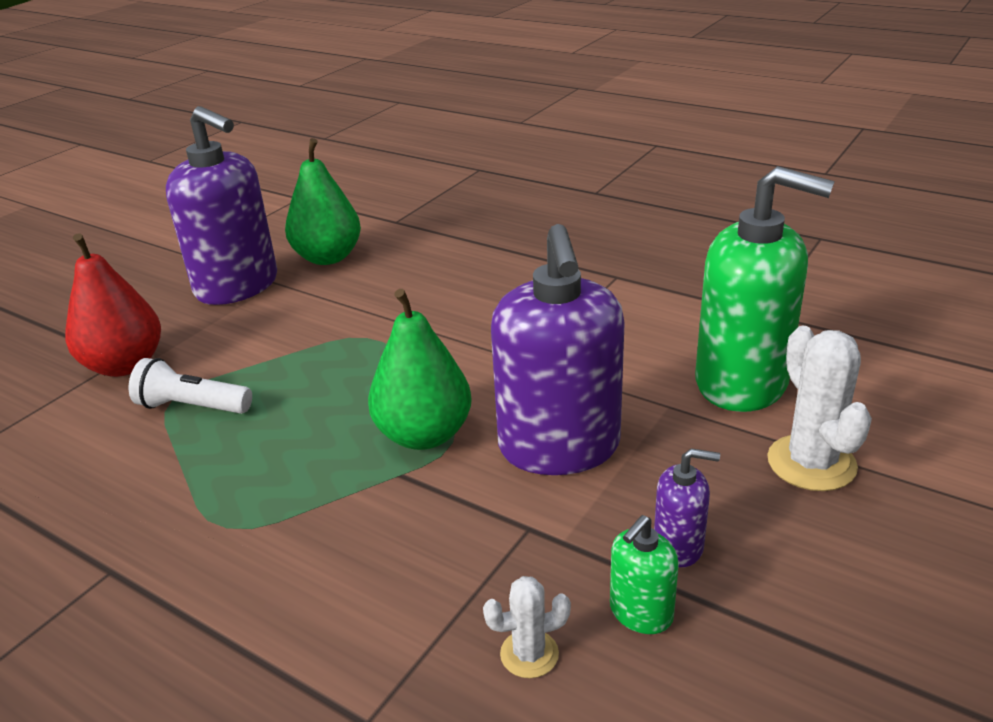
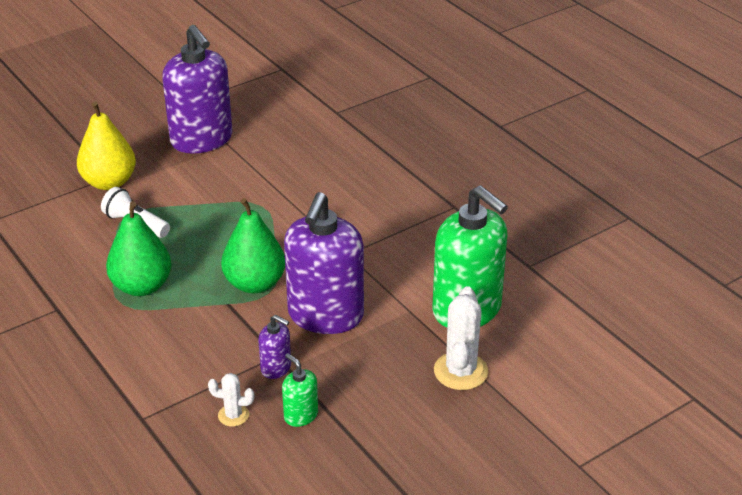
camera: 20 degrees right, 5 degrees up
(124, 365) = (109, 182): red pear -> yellow pear
(328, 257) = (272, 132): green pear -> green pear (142, 286)
(640, 613) = (300, 415): green soap dispenser -> green soap dispenser turned 75 degrees clockwise
(678, 546) = (346, 390): purple soap dispenser -> purple soap dispenser (276, 368)

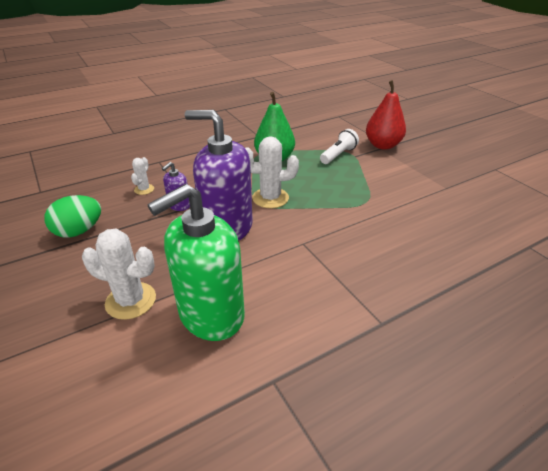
camera: 95 degrees right, 0 degrees up
(109, 182) = (382, 145): yellow pear -> red pear
(202, 140) = (447, 176): purple soap dispenser -> none
(255, 283) = (270, 198): green pear -> white cactus
(300, 415) = (129, 214): green soap dispenser -> none
(345, 457) = (79, 231): none -> green egg

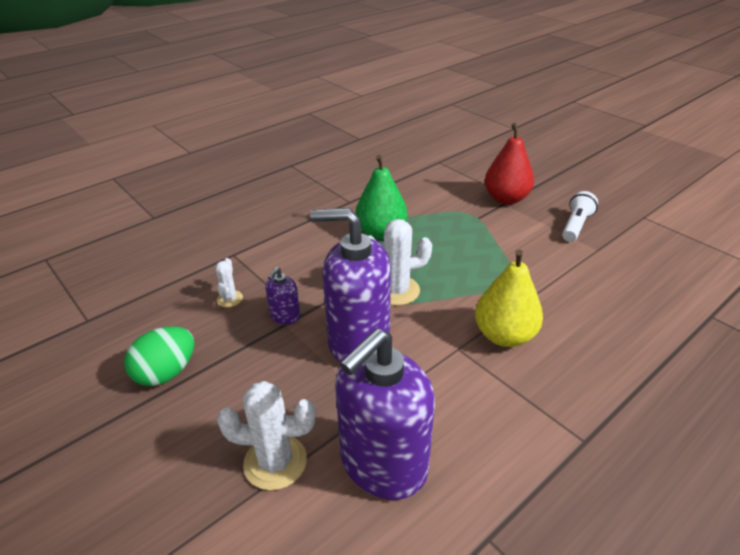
camera: 10 degrees left, 0 degrees up
(211, 315) = (383, 464): green soap dispenser -> purple soap dispenser
(338, 155) = (457, 218): white flashlight -> white flashlight (575, 226)
(344, 239) = (504, 335): none -> yellow pear

